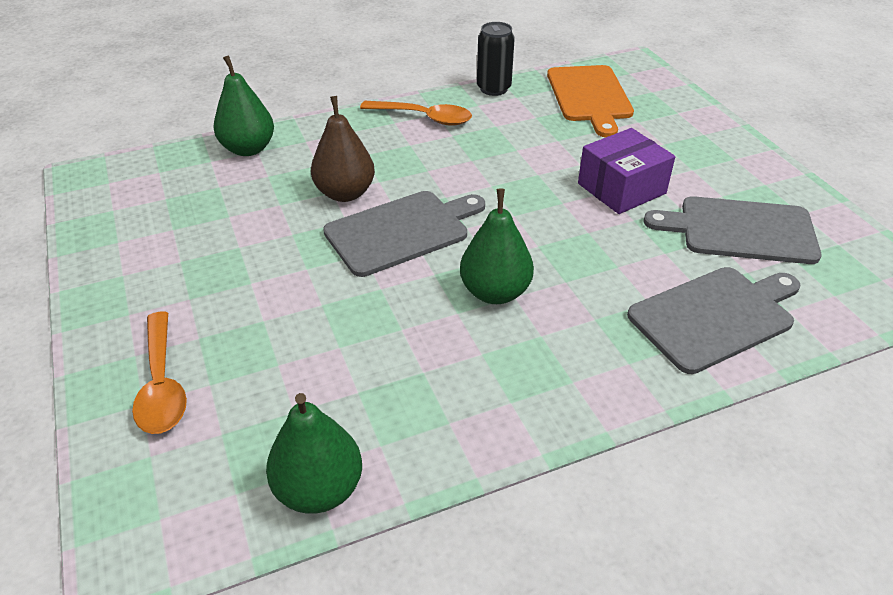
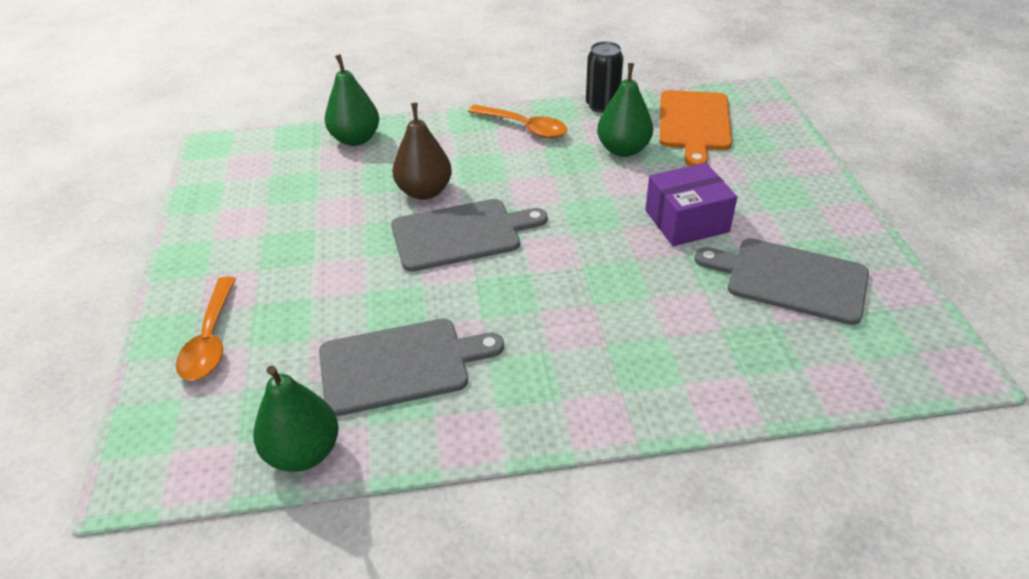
camera: 15 degrees right, 0 degrees up
(495, 292) = (523, 304): green pear -> green pear (623, 150)
(715, 316) = (725, 361): grey cutting board -> grey cutting board (400, 365)

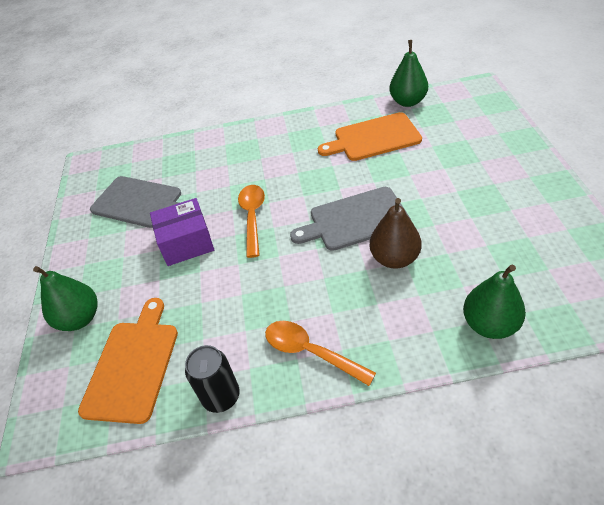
camera: 175 degrees left, 5 degrees up
(211, 339) = (491, 140): orange spoon -> orange spoon (252, 217)
(400, 365) = (373, 138): grey cutting board -> orange cutting board
(623, 150) = (215, 321): green pear -> green pear (80, 318)

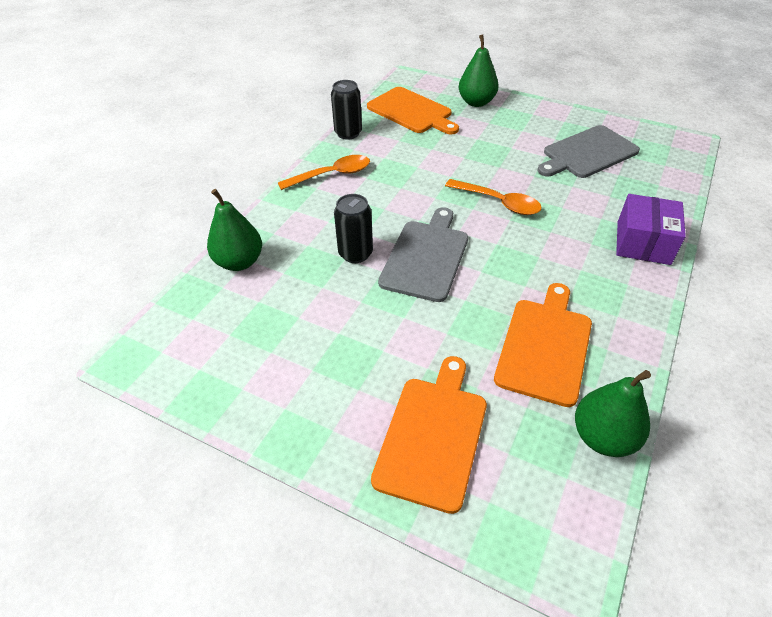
camera: 120 degrees right, 0 degrees up
(186, 242) = (504, 160): purple box -> purple box (643, 243)
(394, 258) = (355, 253): brown pear -> black can
(480, 144) = (433, 435): none -> orange cutting board

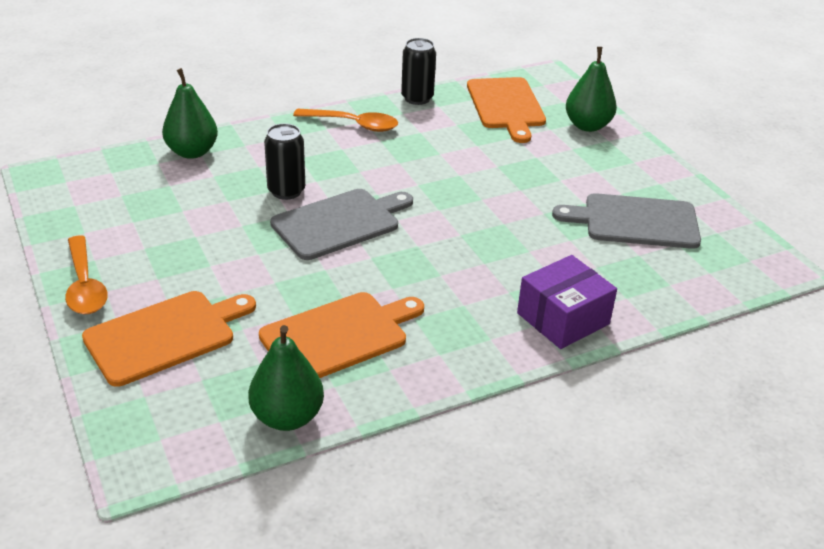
camera: 35 degrees right, 10 degrees down
(498, 202) = (471, 216): orange spoon -> orange spoon (85, 285)

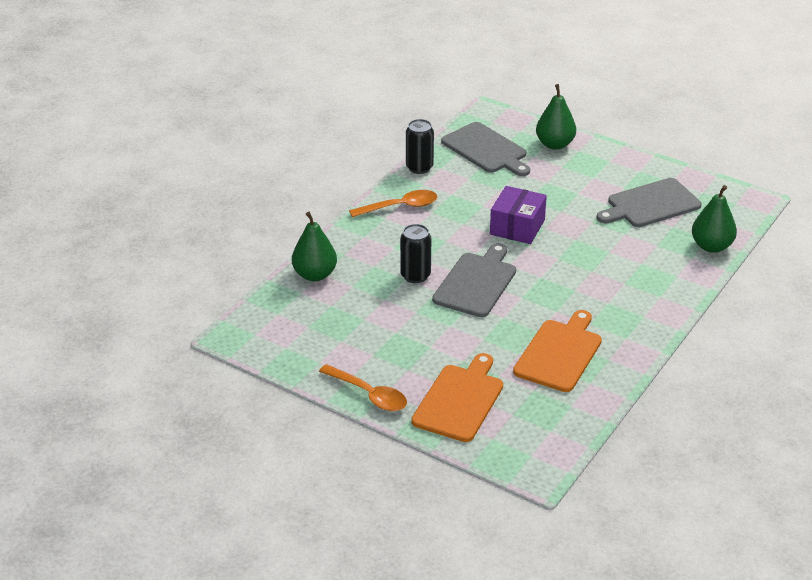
camera: 30 degrees left, 0 degrees up
(287, 417) = (585, 411): green pear -> green pear (711, 246)
(506, 106) = (486, 150): orange cutting board -> grey cutting board
(563, 318) = (670, 286): purple box -> purple box (517, 227)

